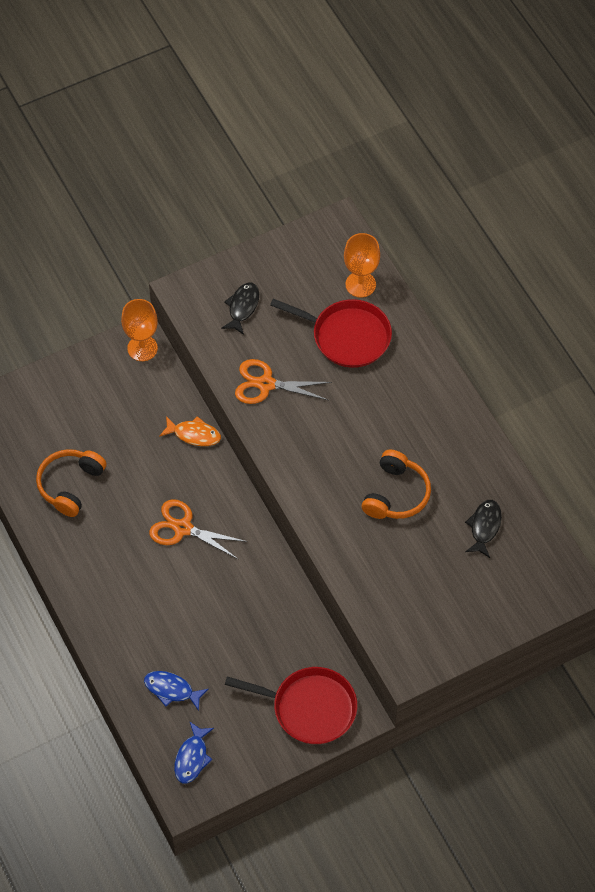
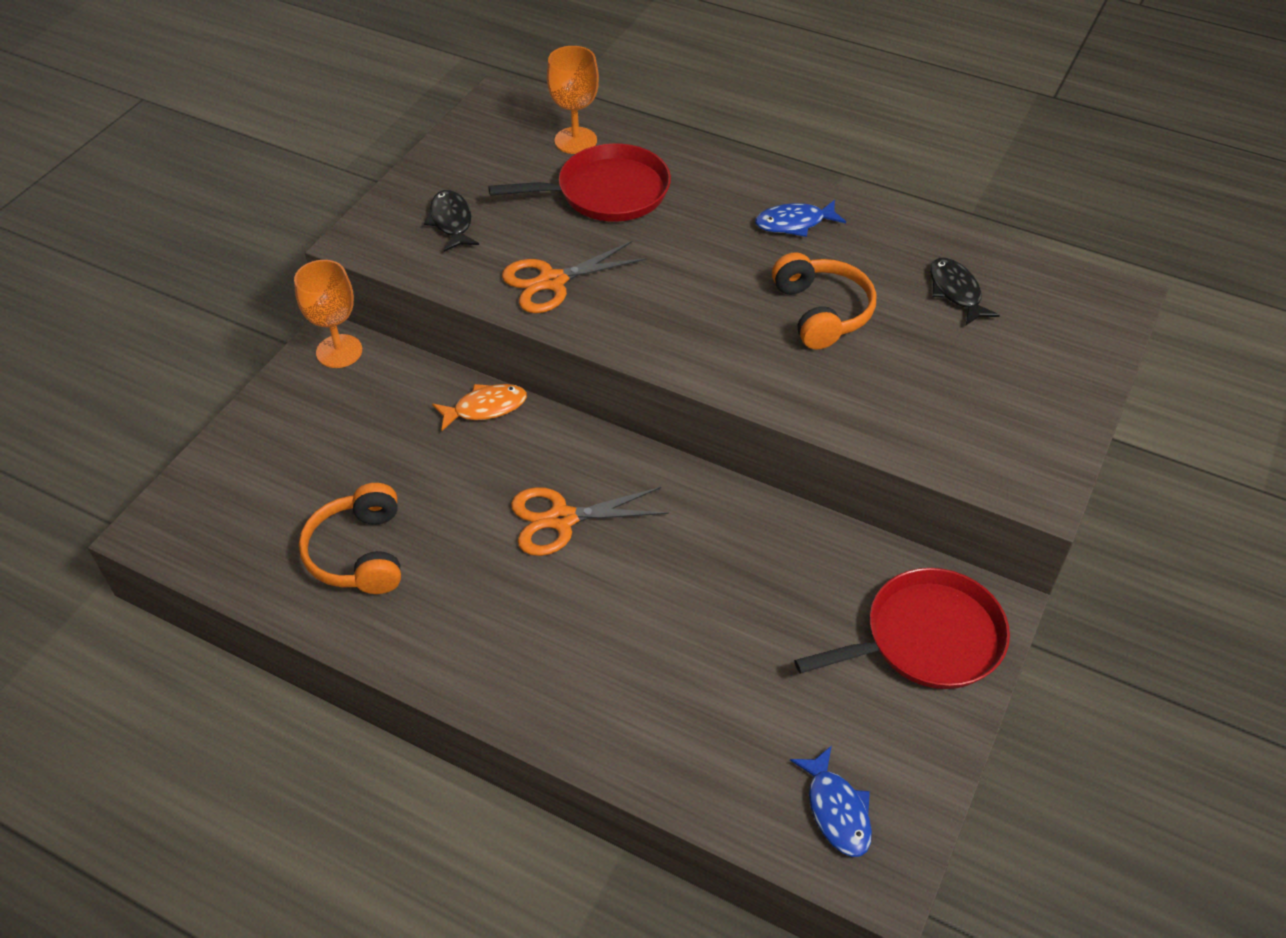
camera: 35 degrees left, 10 degrees down
(171, 690) = (724, 733): blue fish -> blue fish (794, 223)

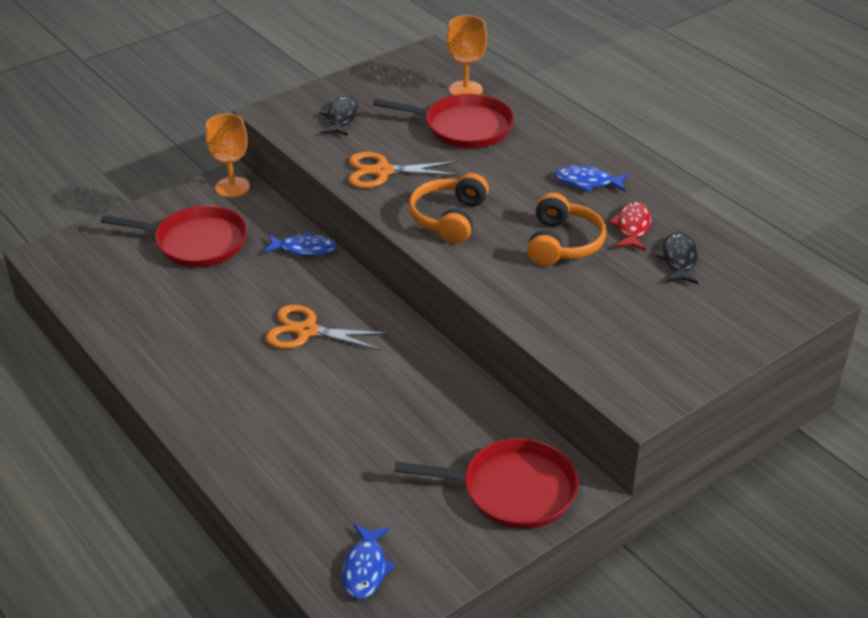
camera: 25 degrees right, 10 degrees down
(343, 444) = (196, 242): none -> red pan
(359, 553) = (161, 308): orange headphones -> orange headphones (449, 218)
(485, 408) = (304, 249): orange fish -> blue fish
(881, 266) = (632, 227): none -> red fish

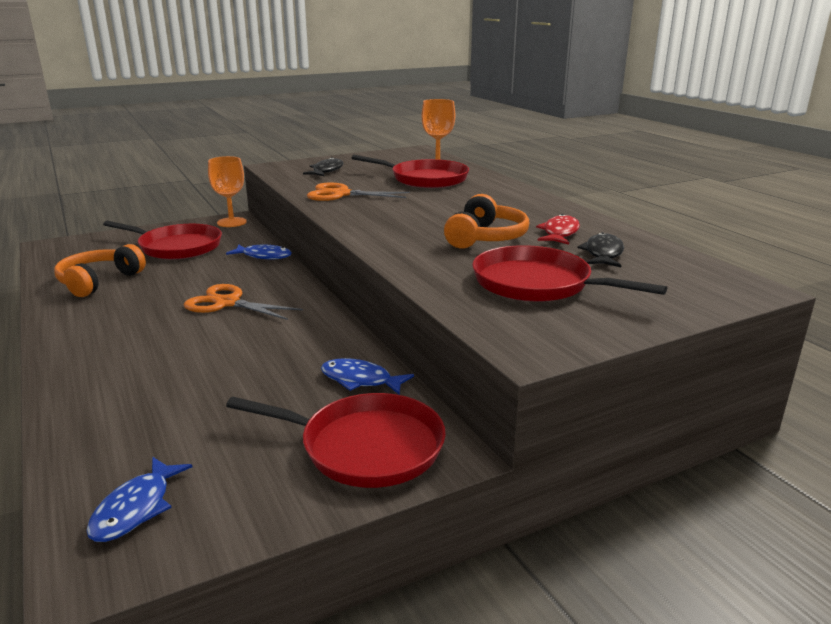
camera: 10 degrees right, 15 degrees down
(449, 218) = (383, 219): orange headphones -> orange headphones (99, 281)
(587, 182) = (523, 208): blue fish -> blue fish (360, 380)
(627, 314) = (537, 284): none -> red pan

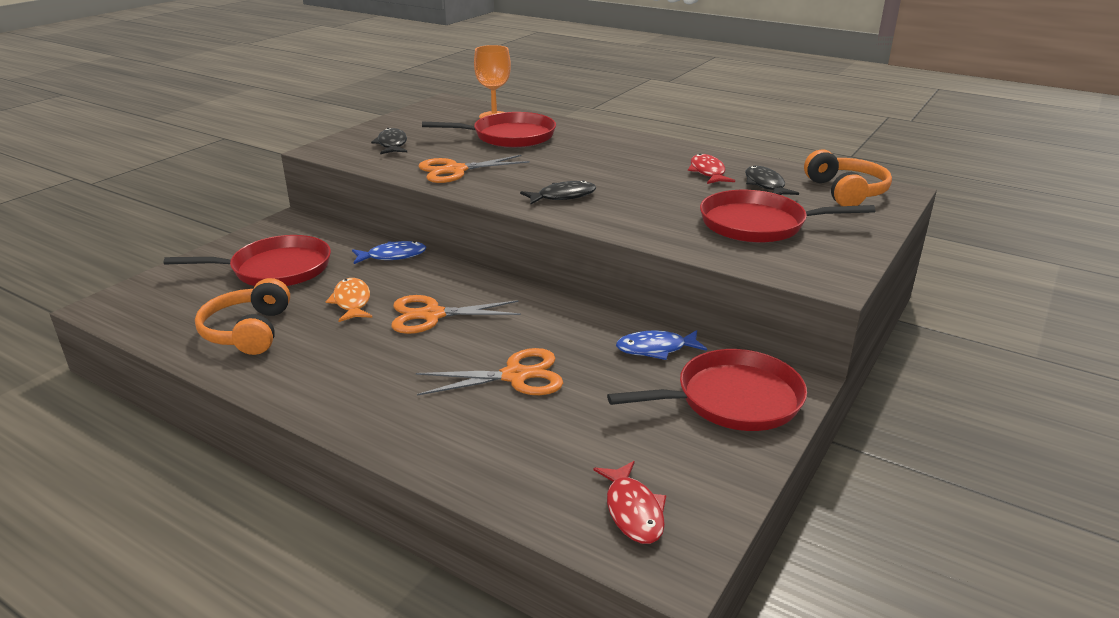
camera: 30 degrees left, 5 degrees up
(136, 508) = (633, 511): blue fish -> red fish
(189, 279) = (352, 302): none -> orange fish
(216, 365) = (515, 376): none -> orange scissors
(231, 222) = (294, 225): orange goblet -> none
(392, 226) = (563, 196): none -> black fish
(485, 238) = (658, 190): orange headphones -> orange headphones (845, 192)

